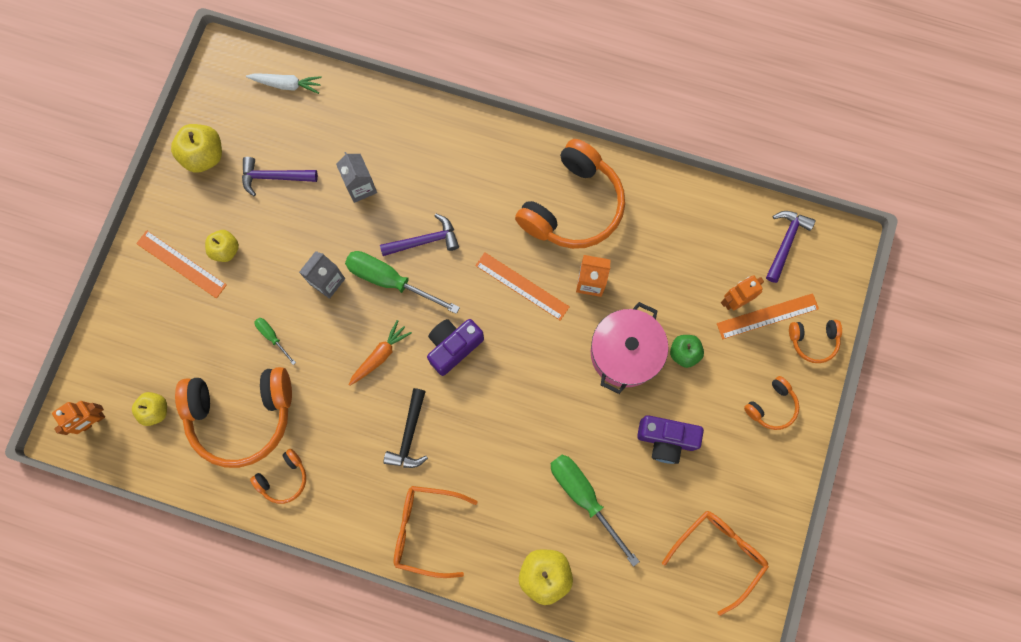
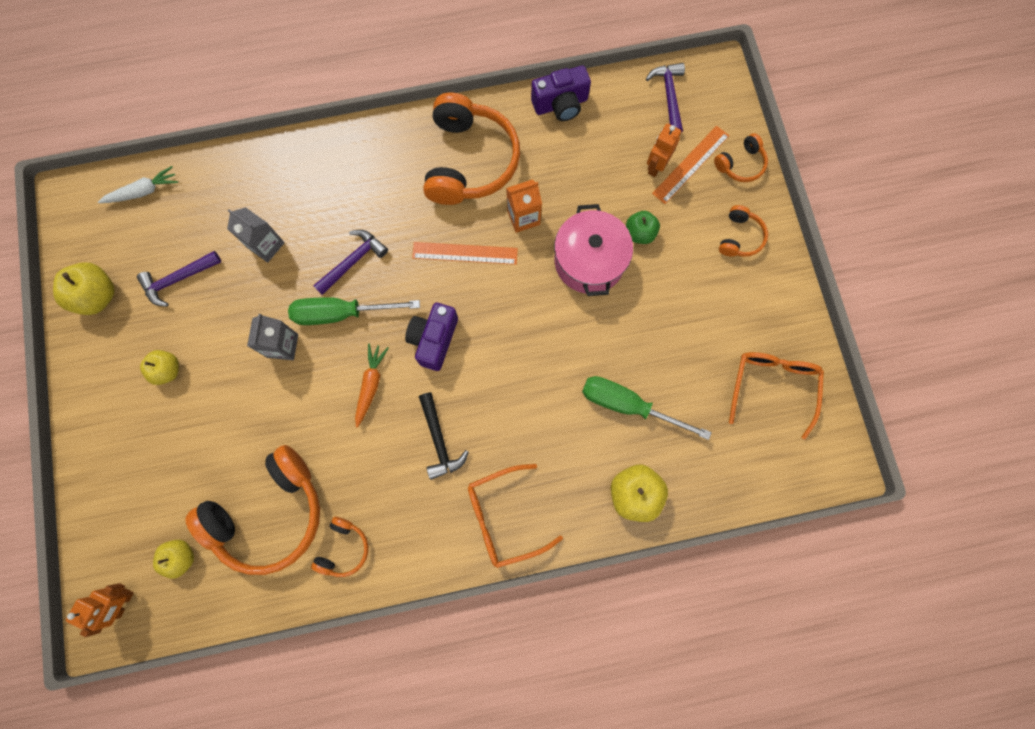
camera: 30 degrees left, 0 degrees up
(181, 264) = (131, 406): orange ruler -> none
(272, 337) = (258, 425): green screwdriver -> none
(666, 440) = (668, 315): purple camera -> purple camera (560, 104)

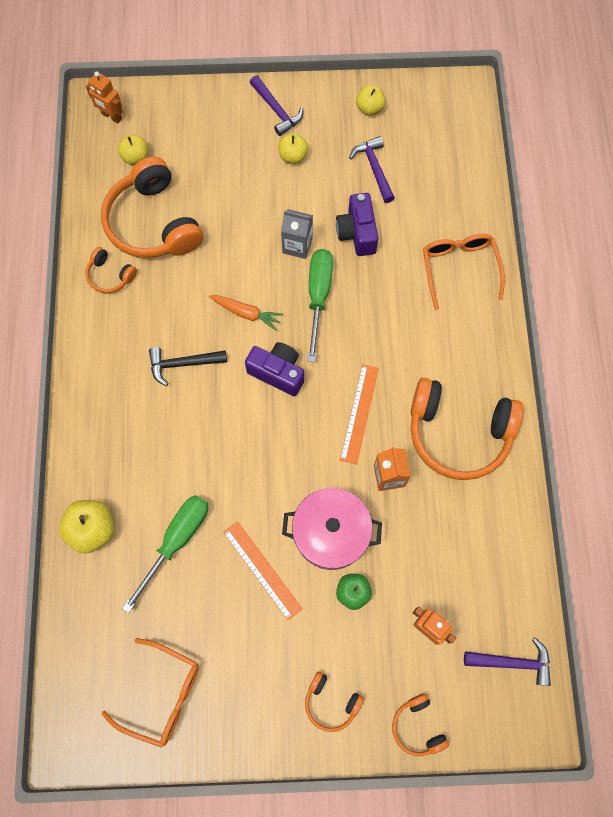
camera: 100 degrees right, 5 degrees down
(98, 296) = (369, 108): yellow apple -> yellow apple, size x0.65
(143, 191) = (464, 146): white carrot -> none
(266, 245) = (395, 240): grey carton -> none
(353, 261) = (367, 312): purple hammer -> purple hammer (276, 110)
(504, 517) = (102, 409): orange glasses -> orange glasses (459, 269)
(560, 104) = (514, 538): purple camera -> purple camera (357, 233)
(690, 164) = (425, 667): orange ruler -> orange ruler (262, 570)

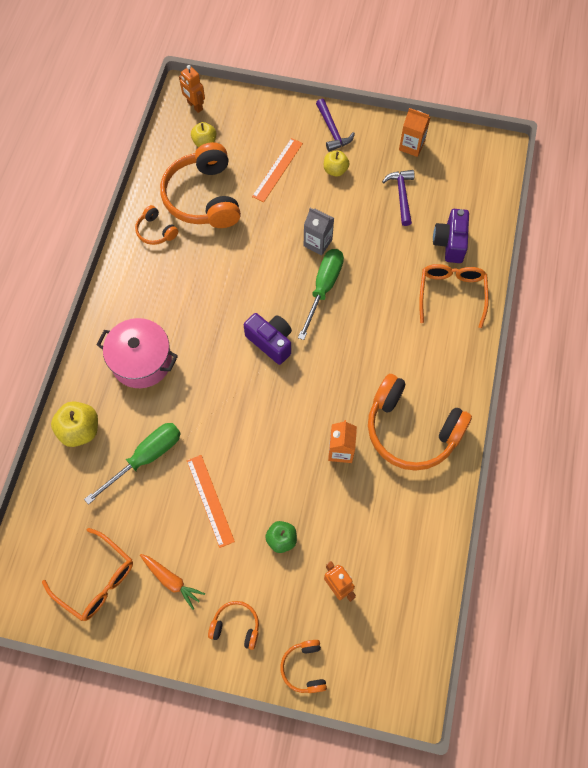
camera: 15 degrees right, 5 degrees down
(183, 364) = (194, 316): black hammer -> none
(246, 313) = (259, 287): orange carrot -> orange carrot (171, 581)
(331, 533) = (277, 485): pink pot -> pink pot (141, 361)
(331, 702) = (236, 626): orange headphones -> orange headphones turned 150 degrees clockwise
(357, 233) = (371, 244): purple camera -> purple camera (450, 243)
(359, 413) = (330, 392): orange ruler -> orange ruler (277, 170)
(369, 108) = (411, 146): yellow apple -> orange carton
(512, 662) = (403, 636): purple hammer -> none

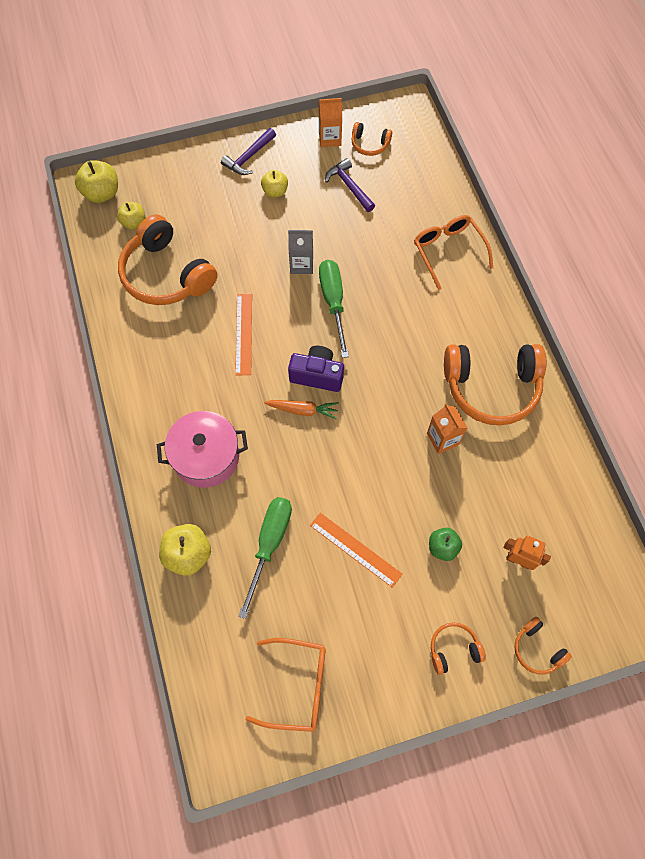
camera: 30 degrees left, 0 degrees up
(156, 231) = (140, 328): orange headphones -> orange headphones (369, 144)
(171, 581) = (368, 644): orange carrot -> orange carrot (302, 410)
(194, 106) = (102, 193): orange robot -> yellow apple
(277, 170) = (221, 216): orange ruler -> orange ruler (244, 334)
(332, 130) = (249, 157): purple hammer -> purple hammer turned 90 degrees clockwise
(450, 243) = (418, 208): purple camera -> none

